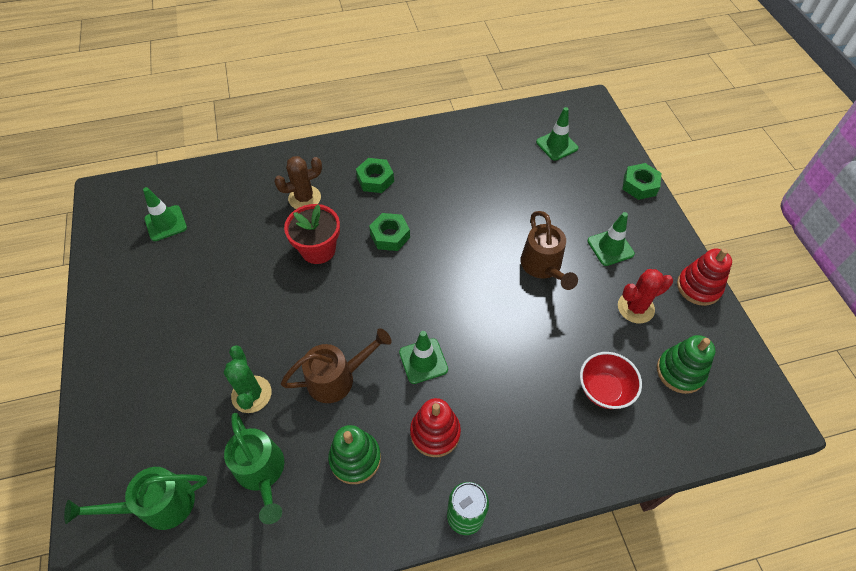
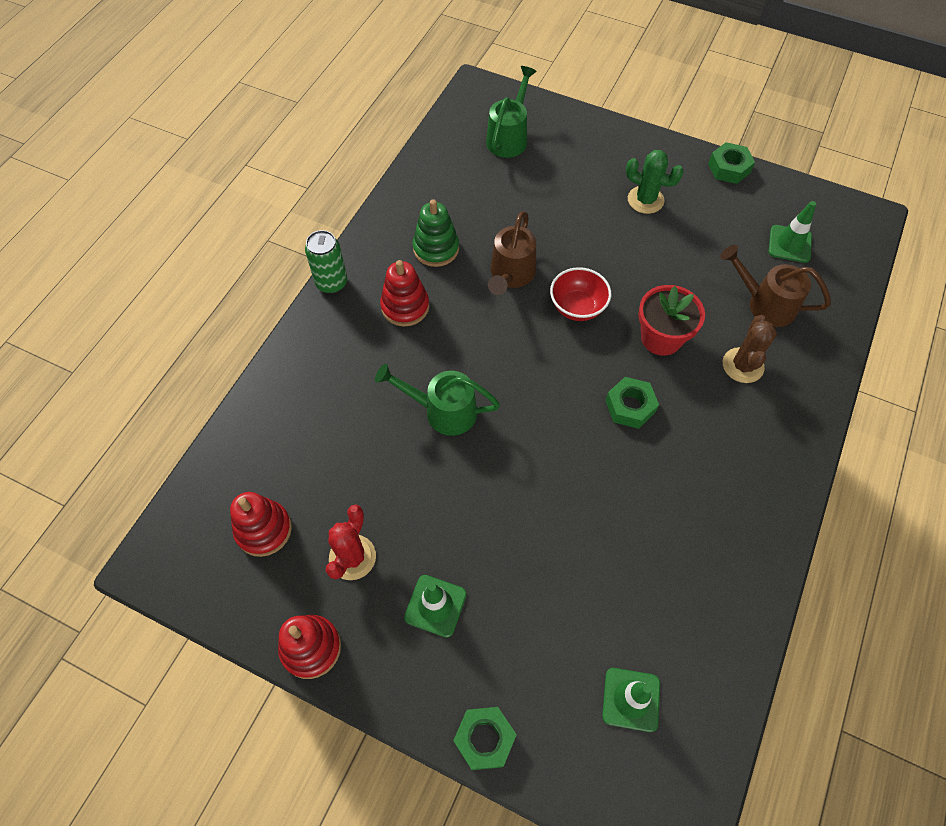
camera: 130 degrees right, 5 degrees up
(251, 394) = (547, 218): green cactus -> green cactus (645, 200)
(262, 473) = (478, 195): green watering can -> green watering can (443, 411)
(375, 179) = (723, 445): green nut -> green nut (729, 168)
(423, 361) = (470, 340): green traffic cone -> none
(543, 267) = (473, 514): brown watering can -> brown watering can (765, 304)
(604, 389) = (315, 451): red bowl -> red bowl (577, 307)
(680, 372) = (263, 529): green stacking toy -> red stacking toy

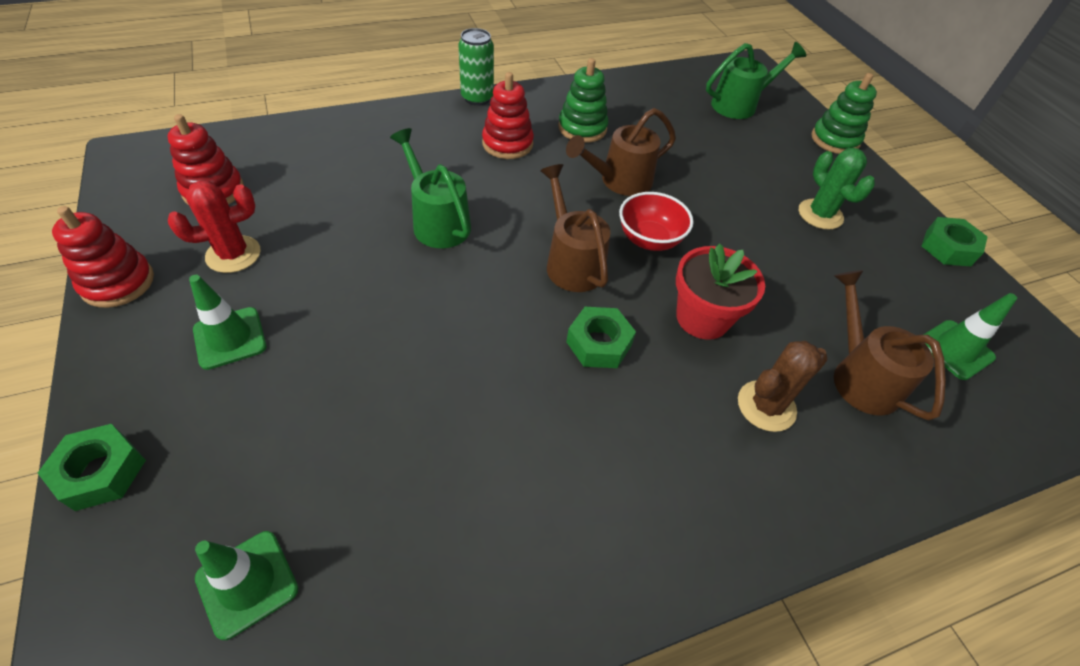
camera: 40 degrees right, 10 degrees down
(554, 365) = (571, 262): none -> brown watering can
(595, 123) = (835, 140): none -> green stacking toy

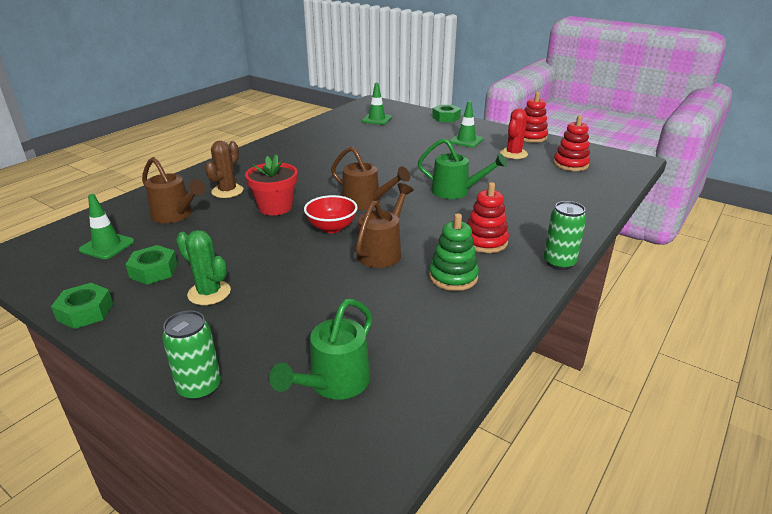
camera: 150 degrees right, 20 degrees down
(599, 343) = (322, 183): green nut -> green nut (154, 270)
(835, 140) = (200, 387): green stacking toy -> green can

